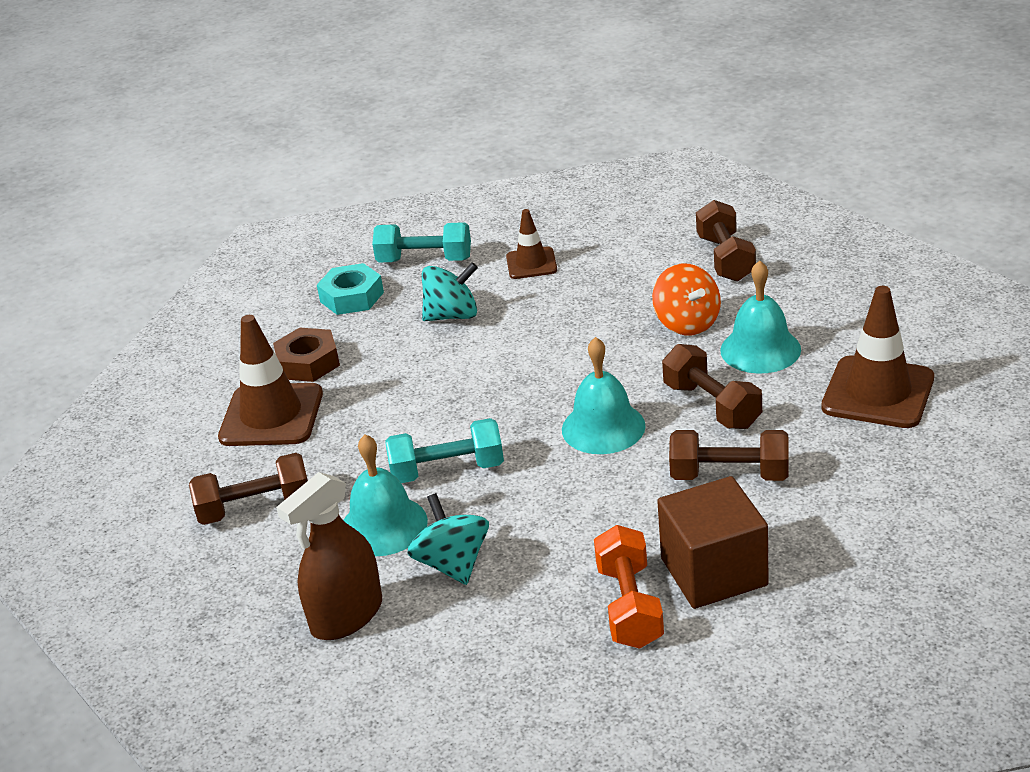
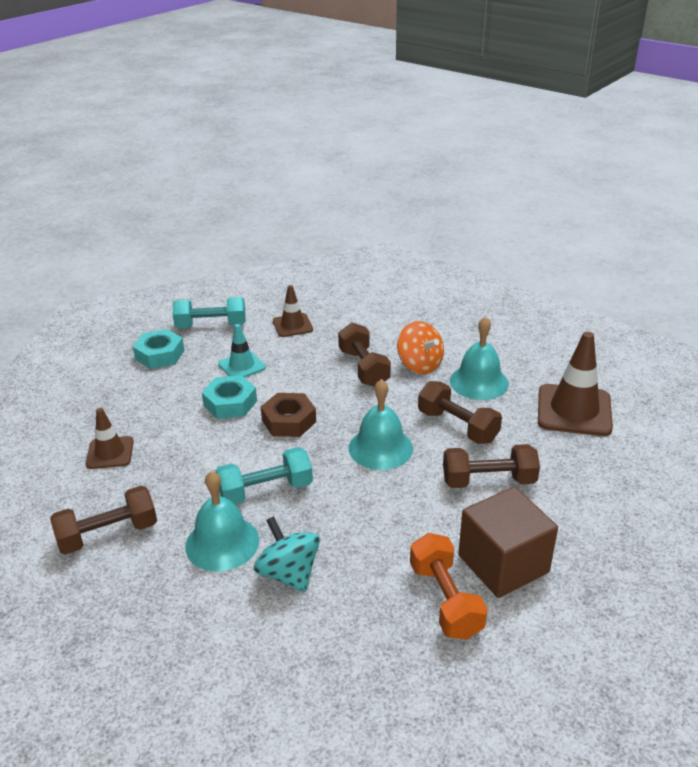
camera: 15 degrees left, 0 degrees up
(271, 416) = (110, 453): brown traffic cone -> brown traffic cone, size x0.58
(308, 363) = (133, 408): brown nut -> brown nut (289, 421)
(347, 616) = (206, 630): brown spray bottle -> none
(427, 362) = (230, 403): none -> turquoise nut
(452, 315) = (242, 366): turquoise spinning top -> turquoise traffic cone
(725, 258) = (432, 318): brown dumbbell -> brown dumbbell (363, 368)

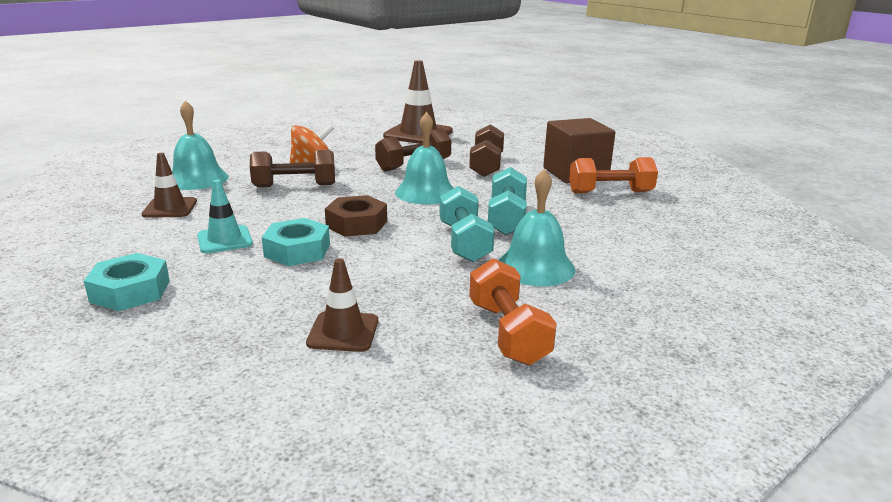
camera: 80 degrees left, 10 degrees down
(108, 534) = (508, 332): brown dumbbell -> orange dumbbell
(211, 325) = (100, 253): turquoise dumbbell -> turquoise dumbbell (506, 218)
(288, 573) = (580, 240): turquoise spinning top -> none
(479, 382) = (358, 152): turquoise bell -> turquoise bell (197, 179)

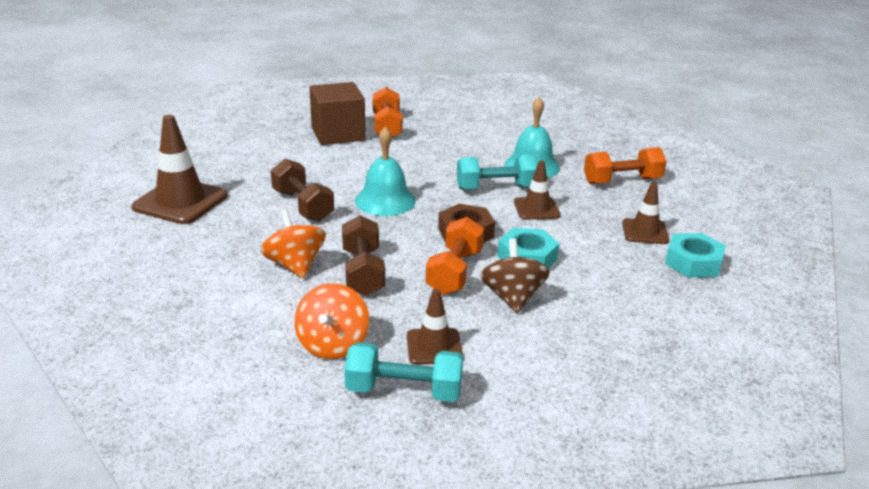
camera: 90 degrees left, 5 degrees up
(130, 291) = (625, 330): turquoise nut -> turquoise nut (693, 262)
(197, 179) = (332, 345): turquoise bell -> orange spinning top
(224, 240) = (512, 297): turquoise traffic cone -> brown spinning top
(281, 217) = (454, 272): none -> orange dumbbell
(411, 262) = (536, 209): none -> brown traffic cone
(486, 165) = (309, 169): brown dumbbell -> none
(506, 218) = (446, 169): turquoise dumbbell -> turquoise dumbbell (404, 391)

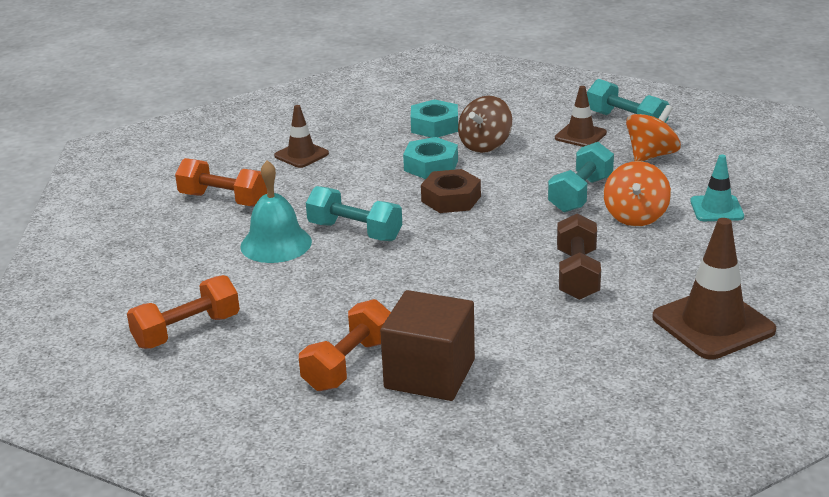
camera: 140 degrees left, 0 degrees up
(223, 297) = (716, 209): none -> turquoise traffic cone
(363, 272) = (580, 194): brown dumbbell -> turquoise dumbbell
(385, 201) = (485, 253): turquoise bell -> none
(454, 272) = (505, 173): orange dumbbell -> orange dumbbell (187, 331)
(536, 209) = (353, 200): brown traffic cone -> none
(693, 262) = (313, 127): turquoise nut -> turquoise nut (434, 126)

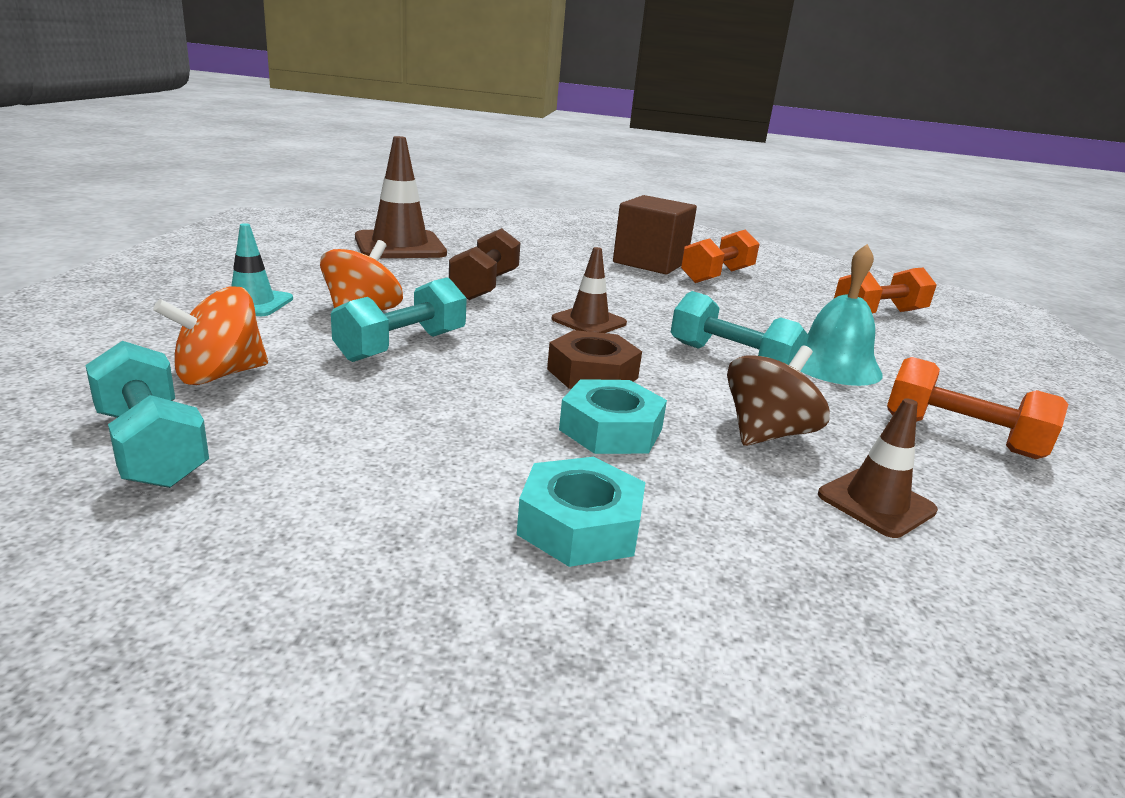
camera: 175 degrees left, 5 degrees down
(485, 145) = (491, 451): brown spinning top -> brown spinning top (767, 434)
(580, 135) = (286, 434): brown traffic cone -> brown traffic cone (589, 321)

